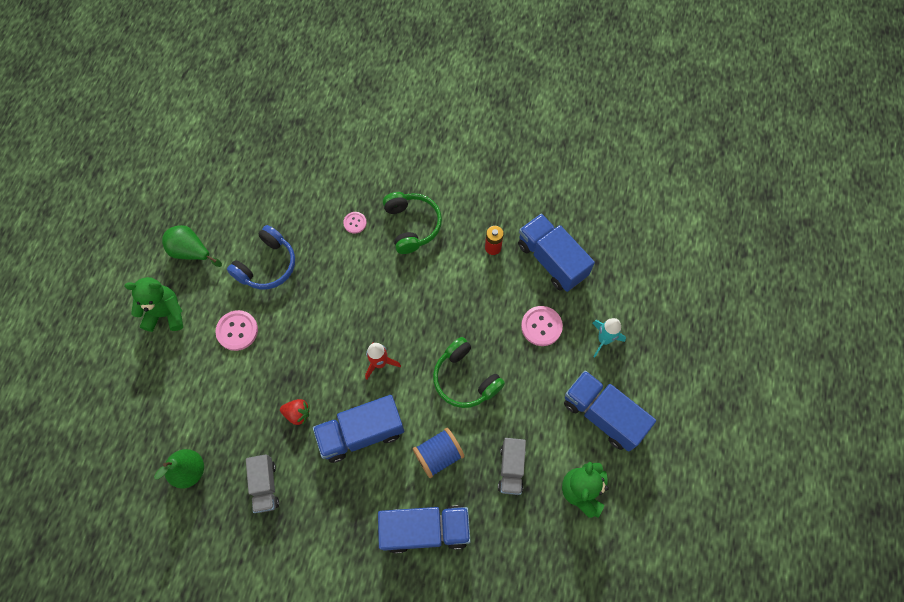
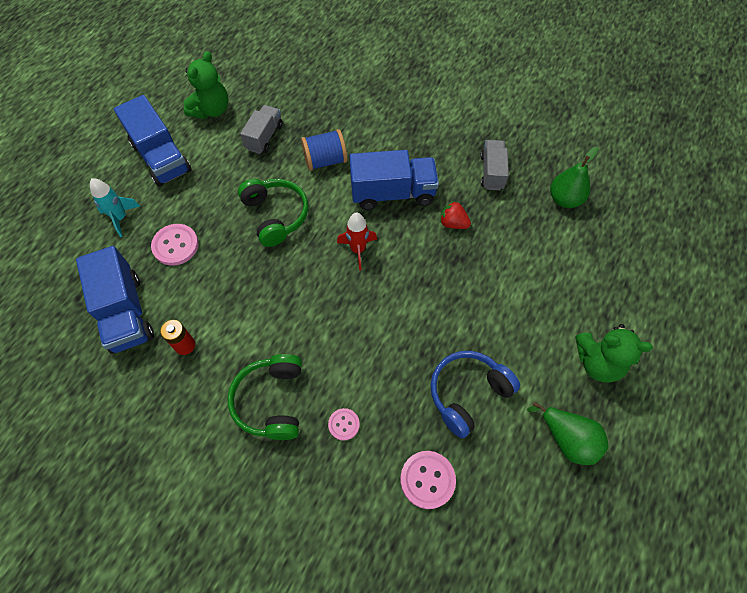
camera: 165 degrees left, 5 degrees down
(237, 331) = (511, 321): pink button -> pink button (427, 479)
(425, 529) = (355, 113): blue truck -> none

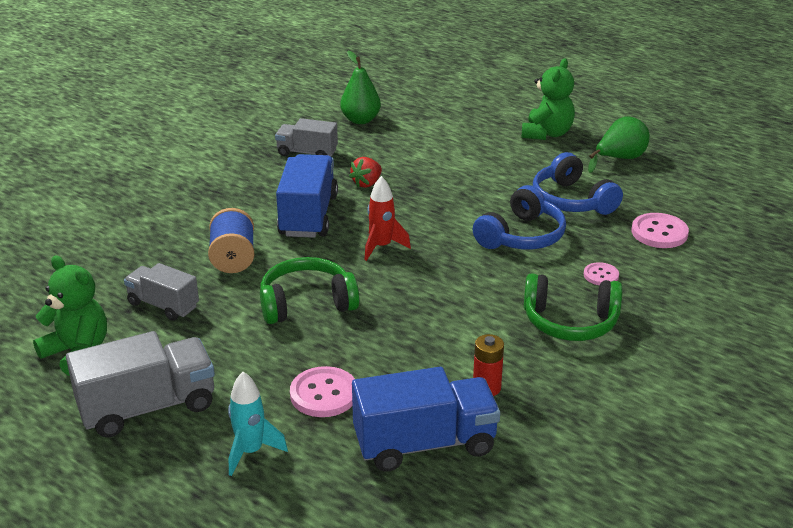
camera: 80 degrees left, 30 degrees down
(161, 157) = (147, 407): blue truck -> grey truck
(395, 353) = (521, 236): none -> blue headphones

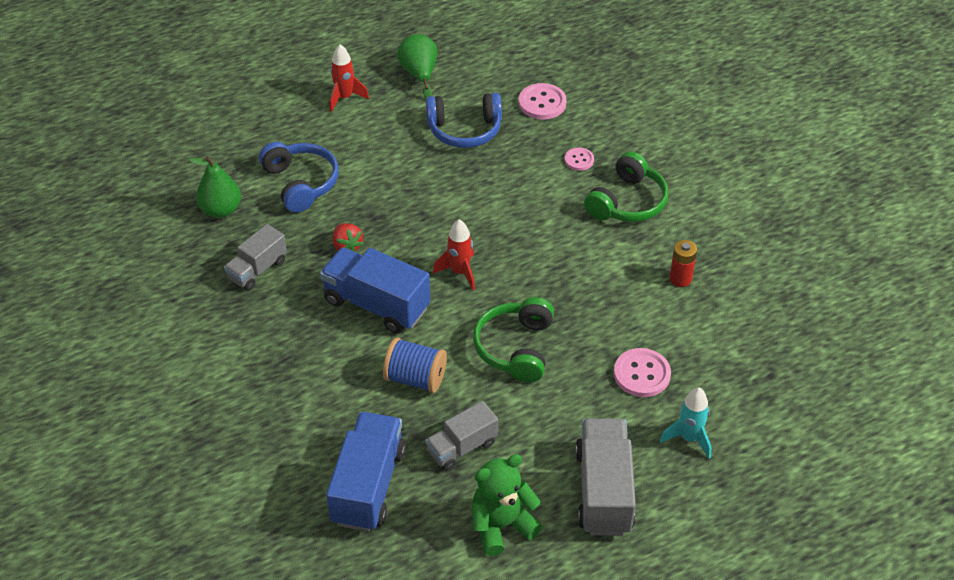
camera: 65 degrees left, 15 degrees up
(424, 444) = (725, 335): blue truck -> blue truck (368, 486)
(521, 236) = (498, 181): blue headphones -> blue headphones (301, 183)
(547, 134) = (344, 98): green teddy bear -> red rocket

